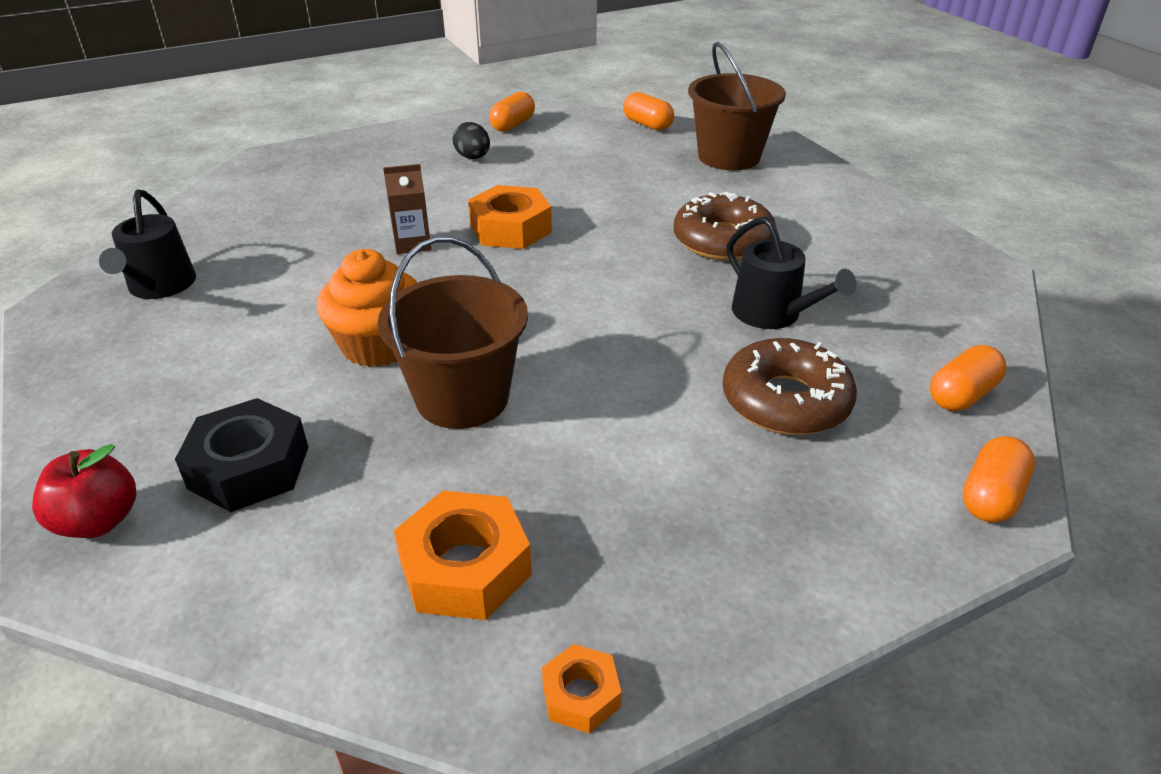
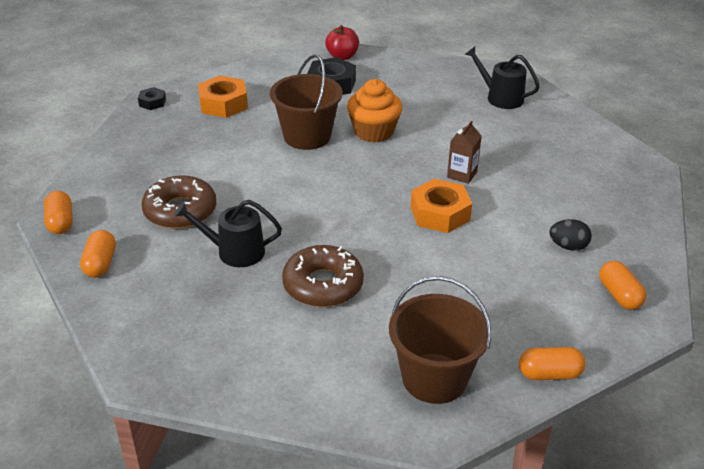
camera: 130 degrees right, 0 degrees up
(581, 695) = (152, 102): orange nut -> black nut

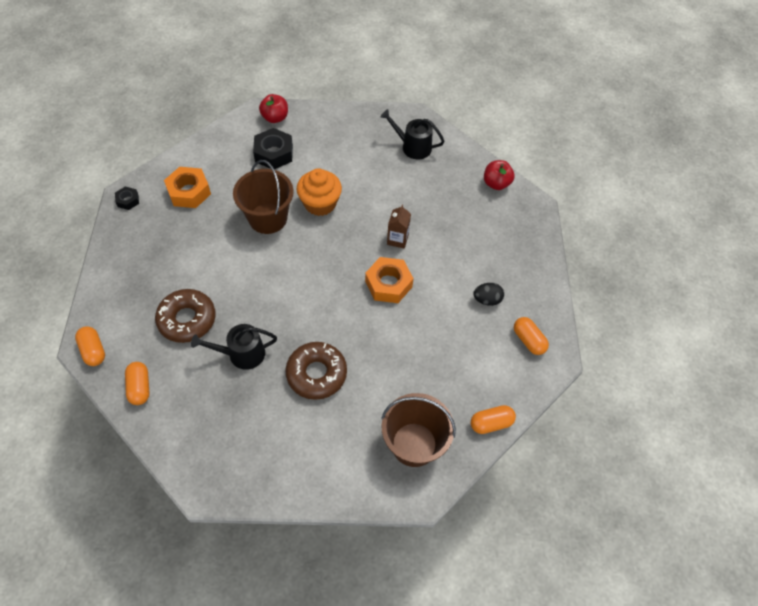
camera: 15 degrees left, 20 degrees up
(601, 141) = (496, 183): none -> red apple

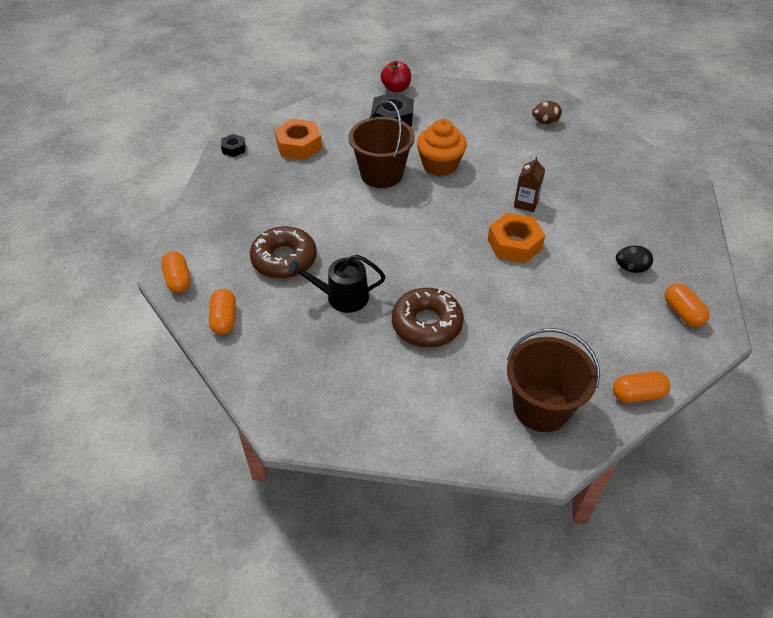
camera: 10 degrees right, 10 degrees down
(413, 147) = (545, 122): black watering can -> brown egg
(496, 183) = (640, 160): red apple -> none

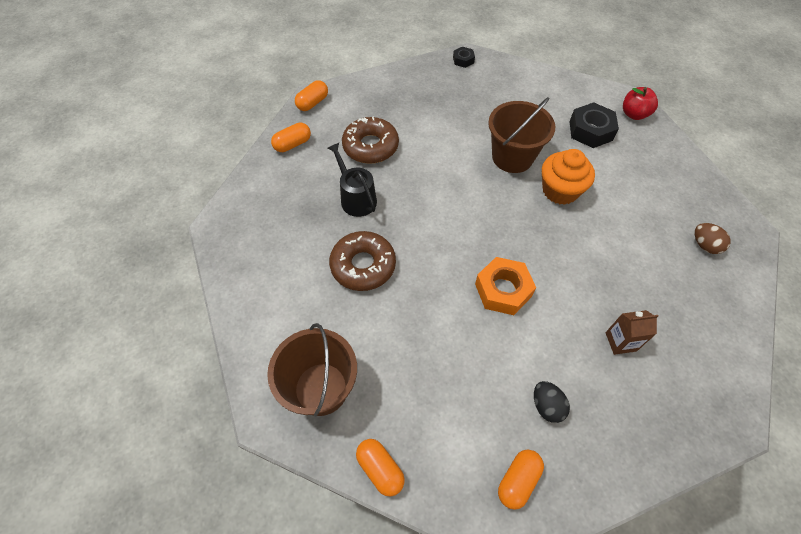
camera: 60 degrees right, 10 degrees up
(299, 145) = (500, 92): orange nut -> none
(526, 203) = (566, 277): brown carton -> brown carton (620, 341)

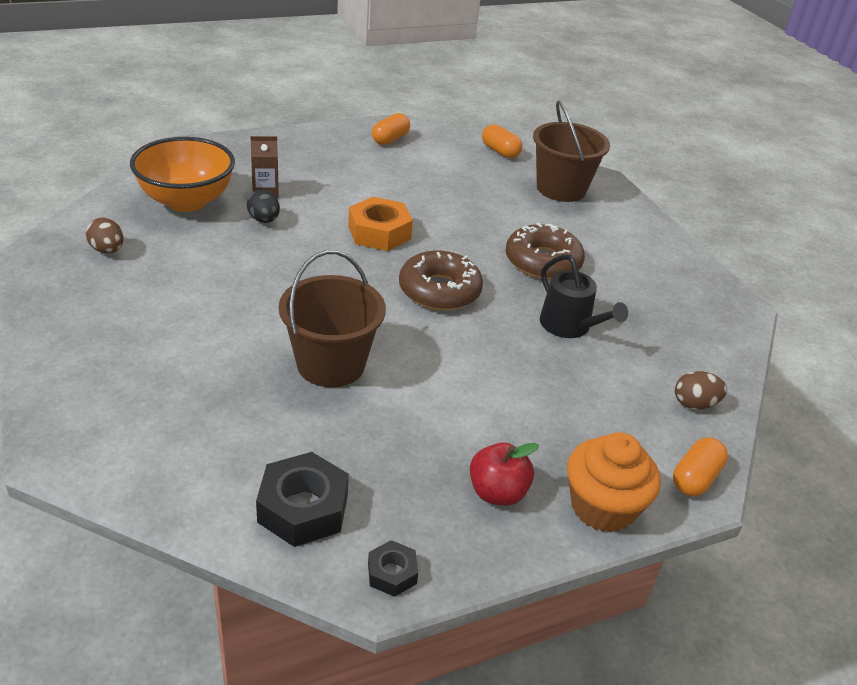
camera: 175 degrees right, 20 degrees down
(293, 144) = (694, 404): orange capsule -> brown egg
(370, 146) = (565, 394): brown donut -> brown donut (439, 290)
(546, 406) = (355, 166): black egg -> black egg (264, 220)
(560, 190) = (271, 317): orange cupcake -> orange cupcake (602, 507)
(590, 131) = (175, 398): black nut -> black nut (303, 508)
(634, 114) = (71, 424): red apple -> red apple (497, 493)
(682, 317) = (186, 201): none -> orange bowl

